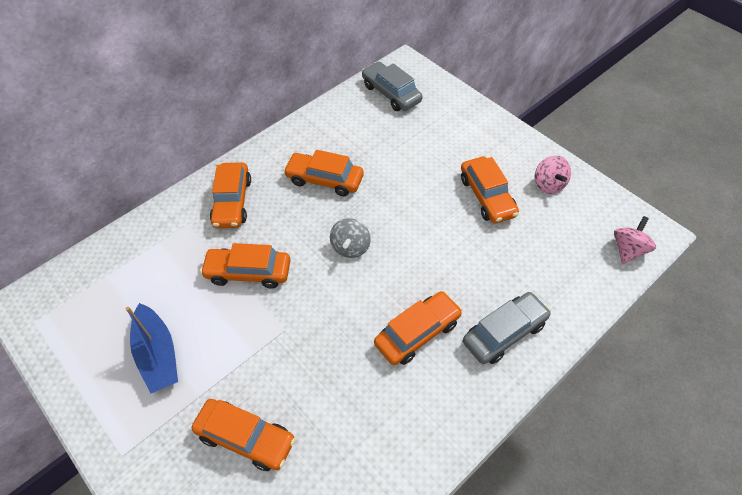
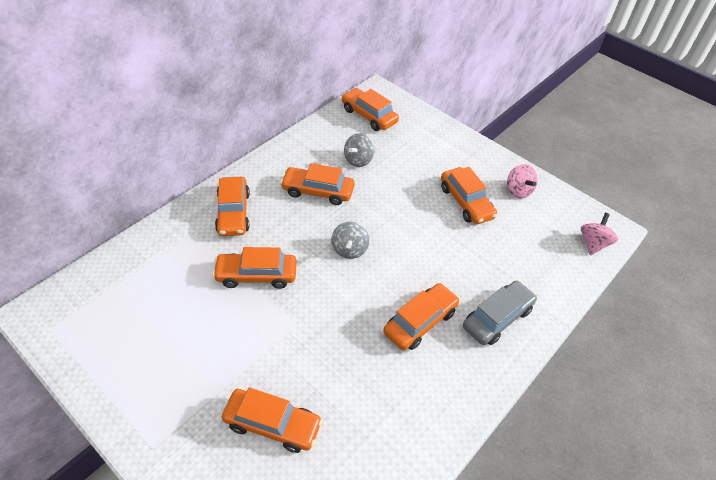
camera: 10 degrees left, 5 degrees down
(158, 355) = (178, 353): blue boat -> none
(373, 145) = (358, 160): none -> grey spinning top
(391, 93) = (369, 116): grey car -> orange car

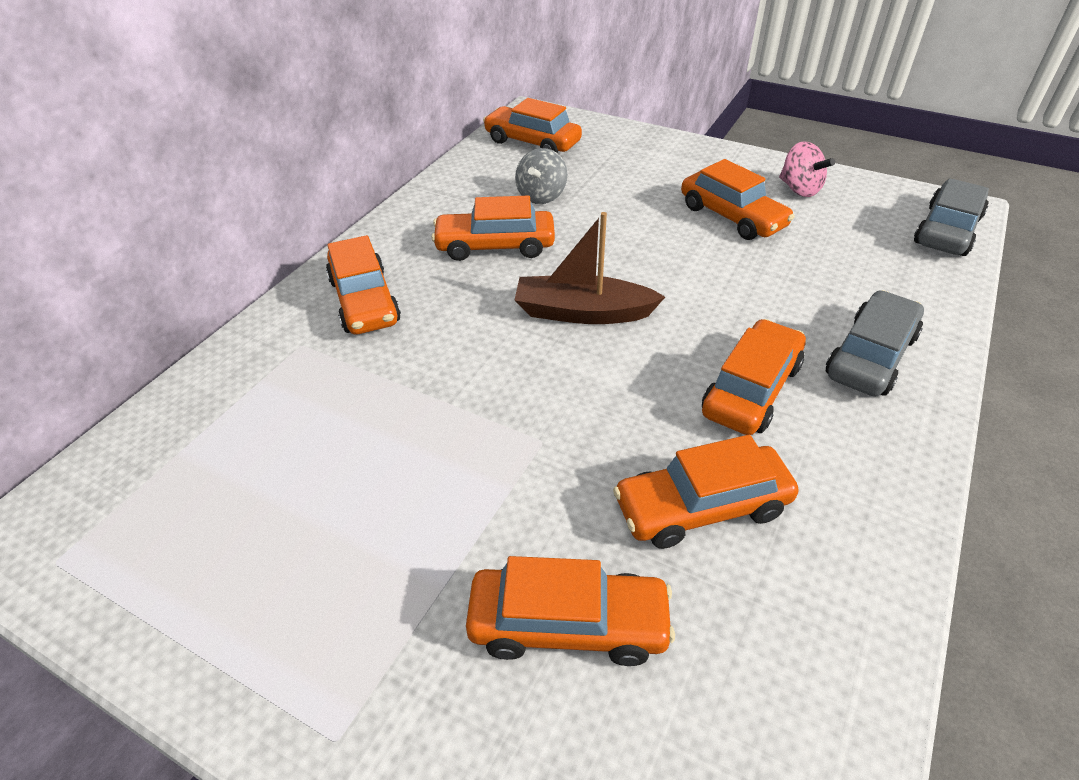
camera: 10 degrees left, 5 degrees down
(256, 275) = (439, 382): orange car -> orange car (701, 507)
(349, 249) = (582, 312): grey spinning top -> brown boat
(593, 243) = (947, 230): pink spinning top -> grey car

